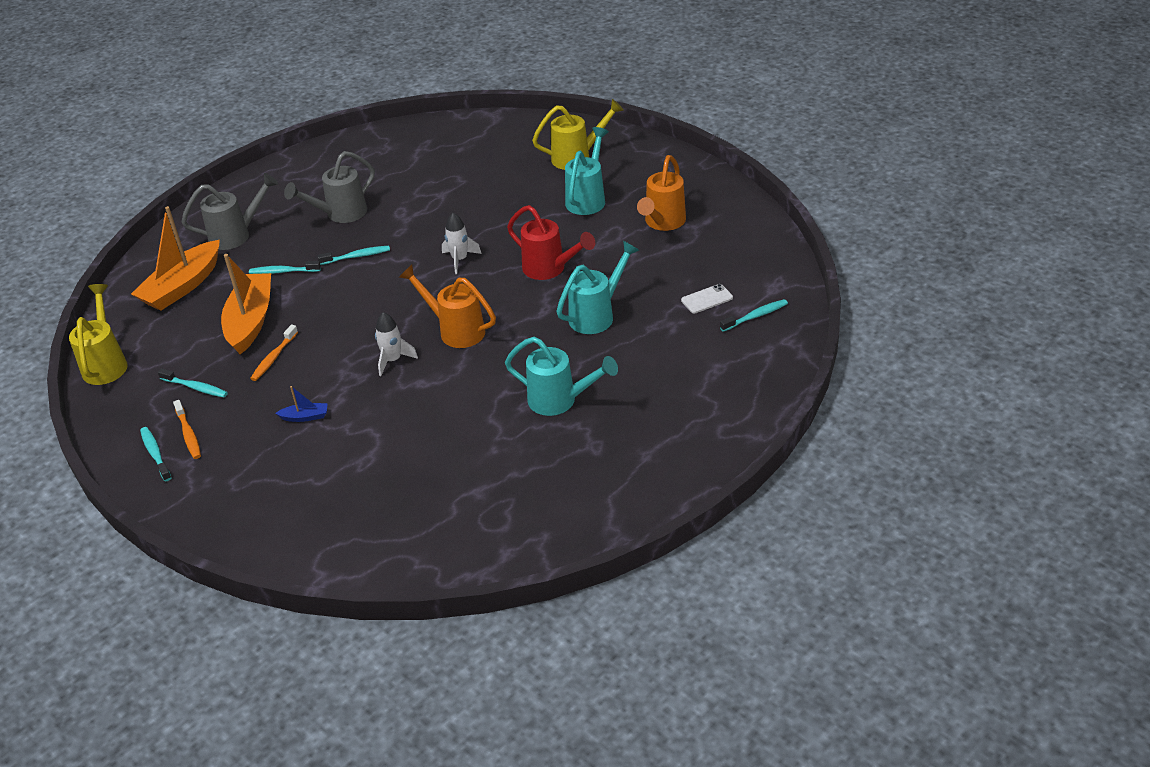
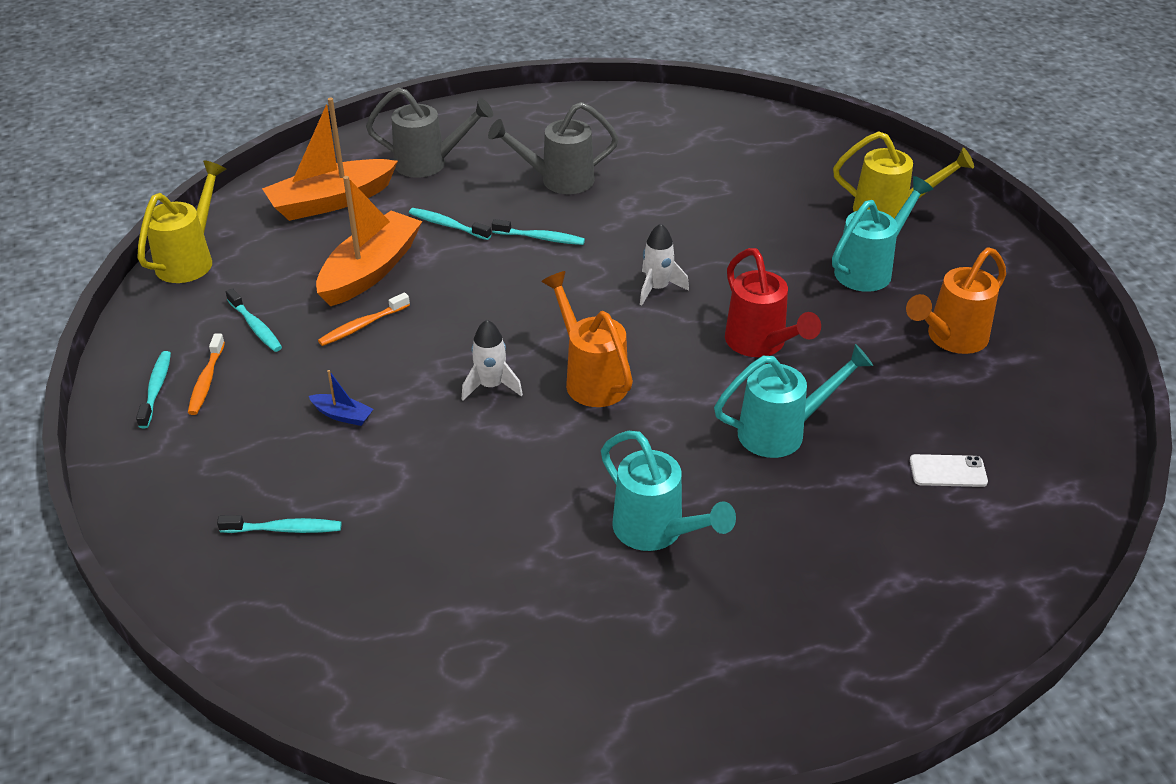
camera: 25 degrees right, 0 degrees up
(755, 316) = (1004, 526): turquoise toothbrush -> turquoise toothbrush (284, 529)

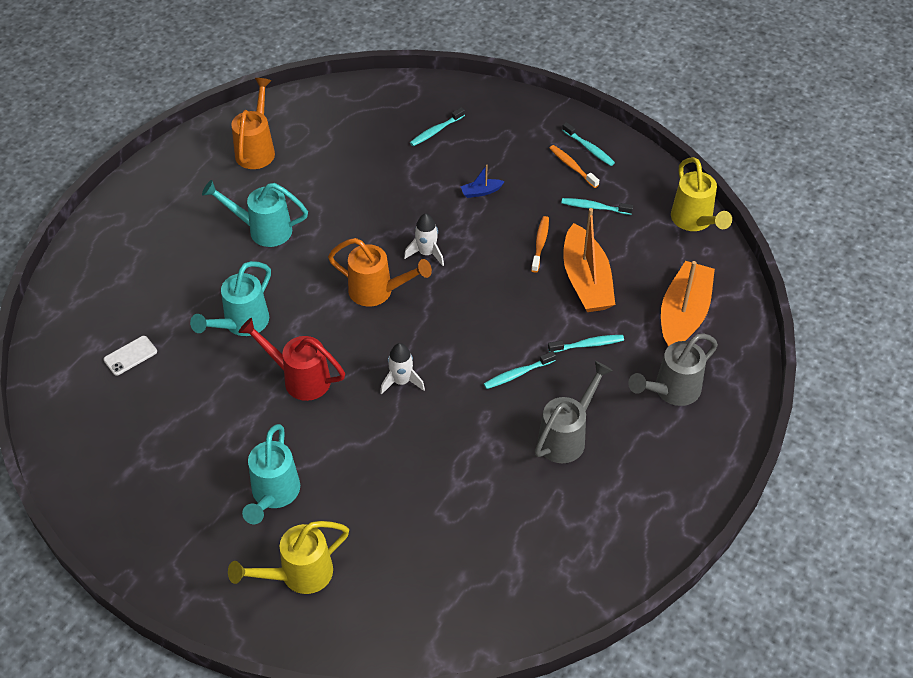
camera: 140 degrees right, 10 degrees up
(950, 339) = (180, 462): orange watering can -> orange watering can (257, 149)

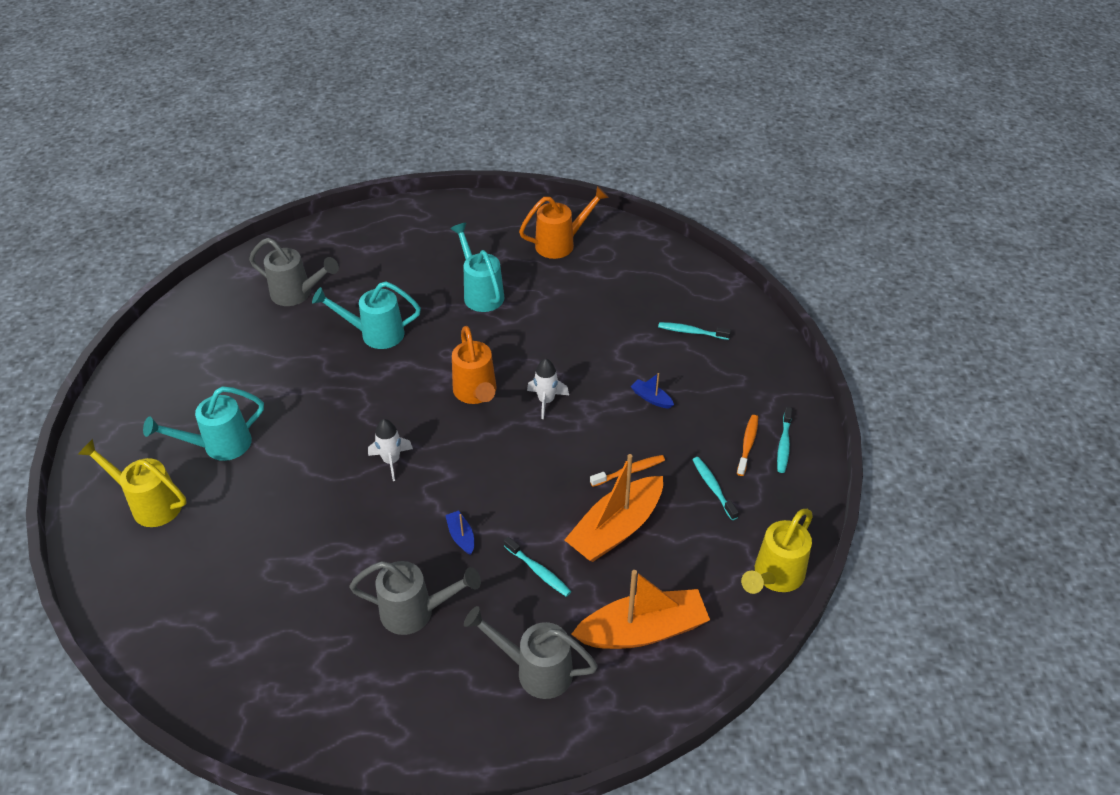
camera: 55 degrees right, 5 degrees down
(130, 356) = (297, 294): white phone -> grey watering can
(299, 378) = (346, 396): red watering can -> none
(517, 374) = (461, 536): turquoise toothbrush -> blue boat

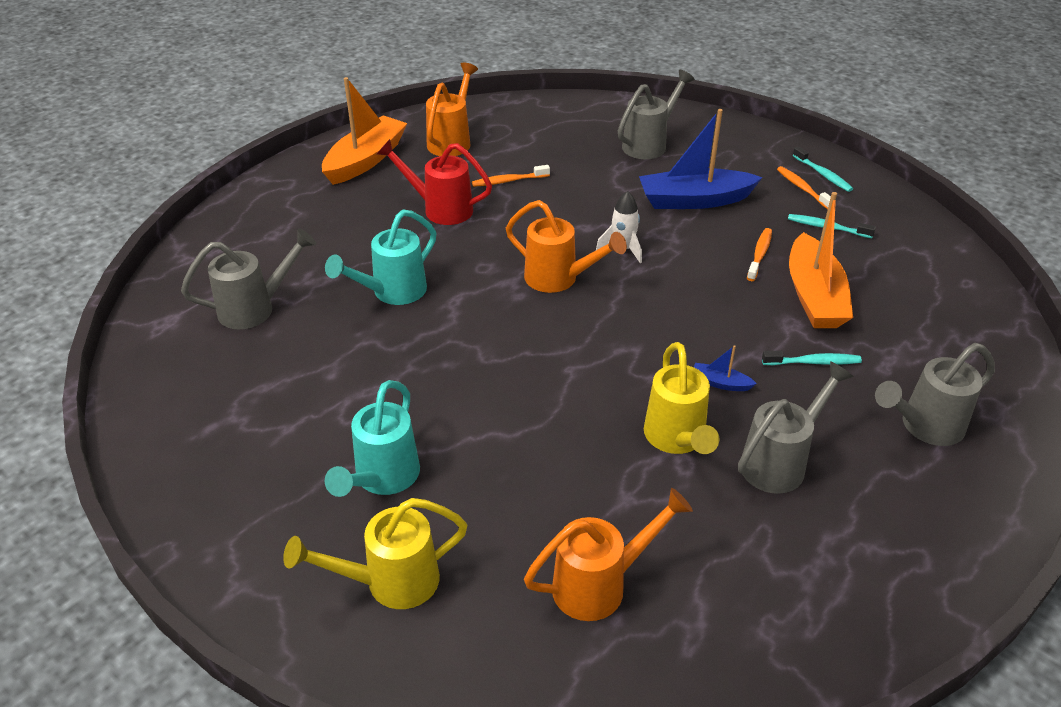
camera: 45 degrees left, 5 degrees down
(228, 591) = (601, 584): none -> orange watering can
(391, 461) = (571, 373): white rocket -> none
(481, 293) = (440, 209): turquoise watering can -> red watering can
(551, 299) = (508, 181): none -> orange toothbrush
(643, 630) = (939, 344): orange boat -> orange boat (365, 160)
(651, 398) = (694, 200): blue boat -> blue boat, size x2.36
(691, 332) = (649, 144): turquoise toothbrush -> grey watering can
(774, 577) = (950, 253): yellow watering can -> yellow watering can (677, 440)

